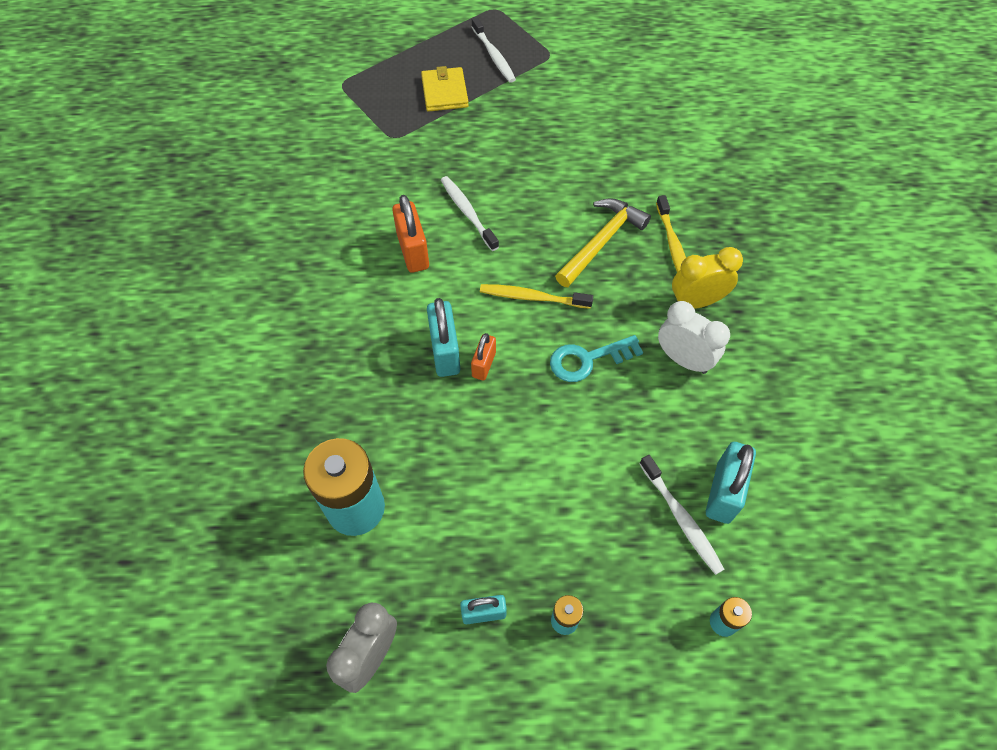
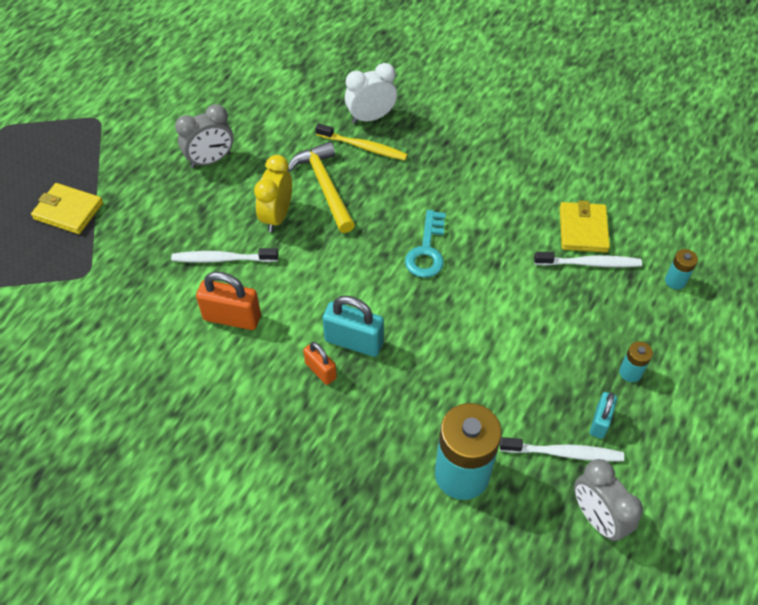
camera: 60 degrees left, 5 degrees down
(484, 364) = (385, 320): orange padlock -> orange padlock (320, 371)
(494, 56) = (59, 156): white toothbrush -> white toothbrush (563, 453)
(532, 297) = (344, 257): yellow toothbrush -> none
(565, 148) = (210, 160): none -> grey clock
(683, 359) = (465, 194): white clock -> white clock (371, 117)
(696, 302) = (421, 160): yellow clock -> yellow clock (277, 216)
(723, 492) = (583, 229): turquoise padlock -> yellow wallet

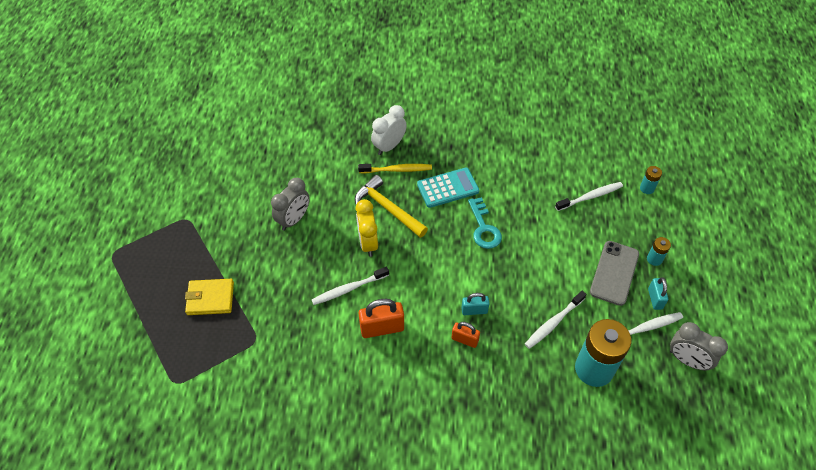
camera: 25 degrees left, 0 degrees up
(354, 341) = (474, 310): turquoise padlock -> turquoise padlock, size x0.61
(411, 189) = (448, 188): none -> turquoise calculator
(444, 396) = (553, 323): none -> white toothbrush
(564, 368) = (614, 273): none -> grey phone
(583, 229) = (573, 175): yellow wallet -> none

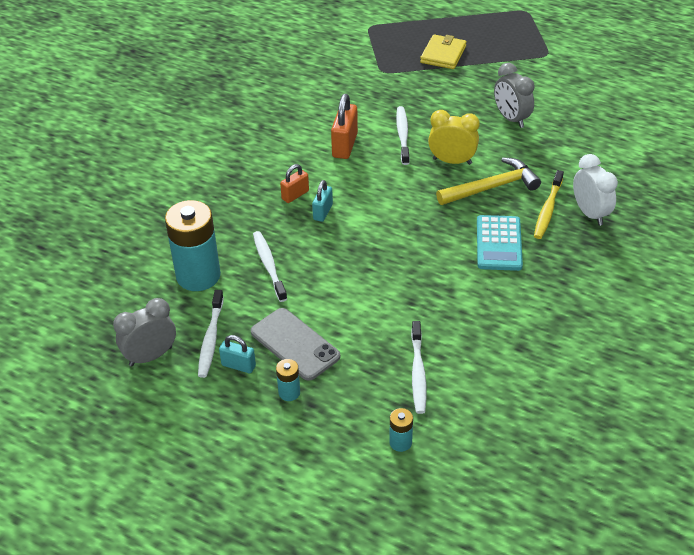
camera: 115 degrees right, 10 degrees down
(484, 228) = (423, 254): turquoise key -> none

